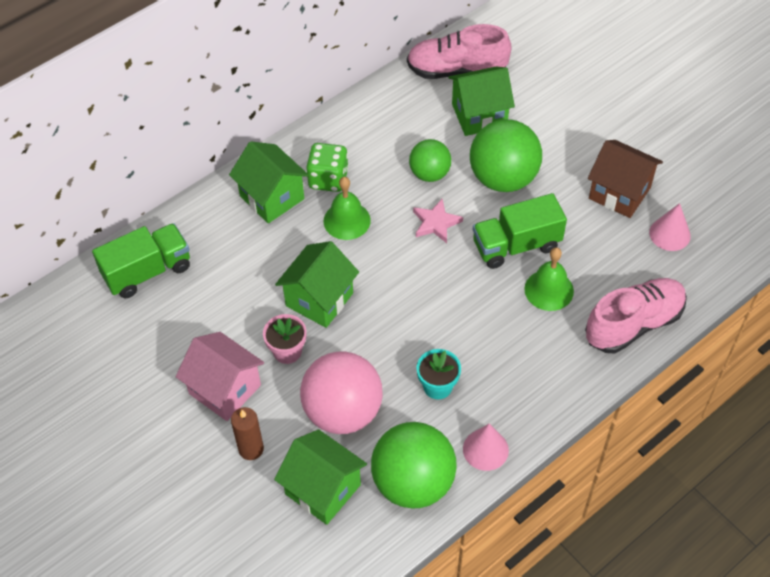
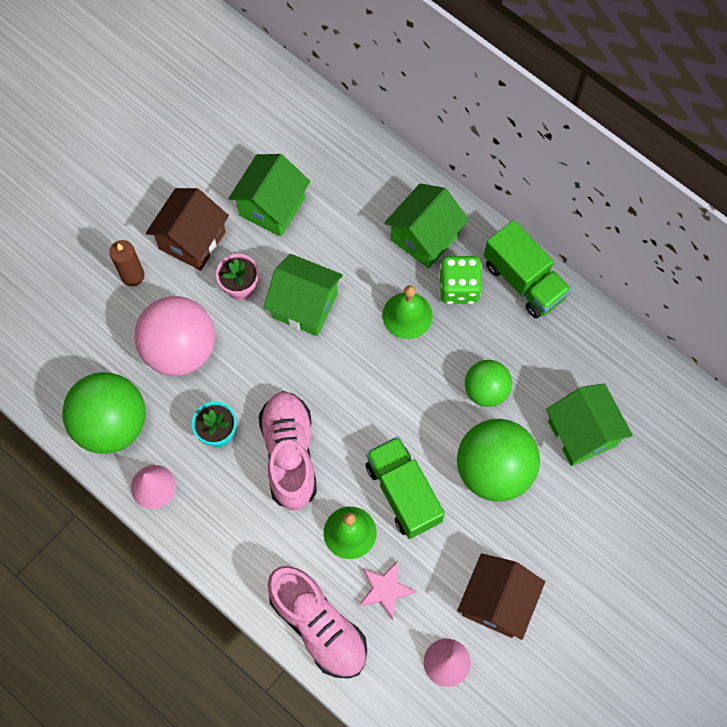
camera: 80 degrees right, 15 degrees up
(147, 271) = (314, 143): green truck -> green truck (524, 280)
(225, 389) = (192, 240): pink house -> brown house
(323, 489) = (98, 345): green house -> green house (272, 207)
(436, 223) = (419, 405): pink star -> pink star (385, 589)
(457, 70) = (646, 400): pink shoe -> pink shoe (289, 454)

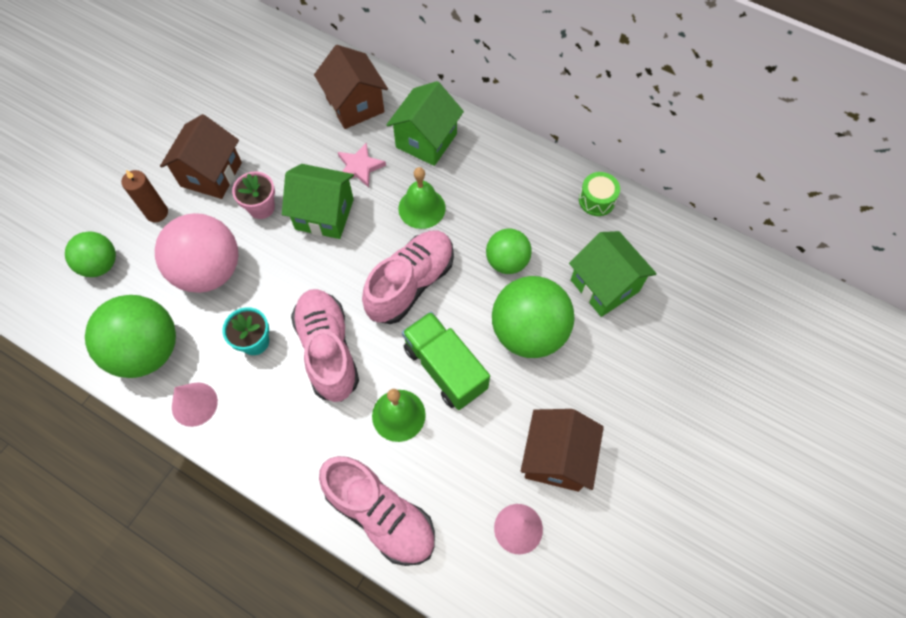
camera: 10 degrees left, 5 degrees down
(72, 324) = (100, 264): none -> green ball
(272, 207) = (282, 135): green house -> none
(354, 182) = (355, 105): none -> brown house
(382, 398) = (410, 284): none -> pink shoe
(385, 589) = (443, 465): pink star -> pink star (359, 167)
(459, 288) = (465, 177): green dice -> none
(524, 280) = (523, 163): green truck -> none
(594, 337) = (597, 200): none -> green drum

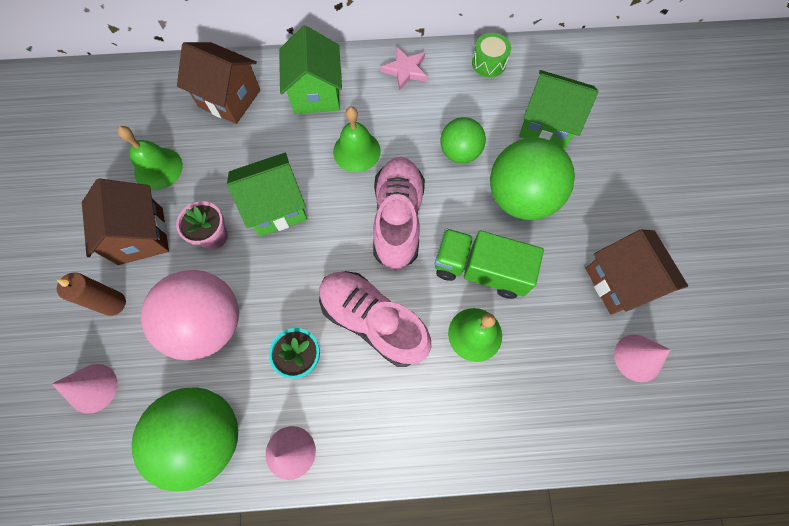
camera: 35 degrees left, 5 degrees up
(100, 264) = (92, 388): green ball -> pink cone
(261, 130) = (158, 168): none -> green bell
(359, 167) = (276, 148): pink star -> pink star (405, 70)
(380, 514) = (527, 427): pink shoe -> none

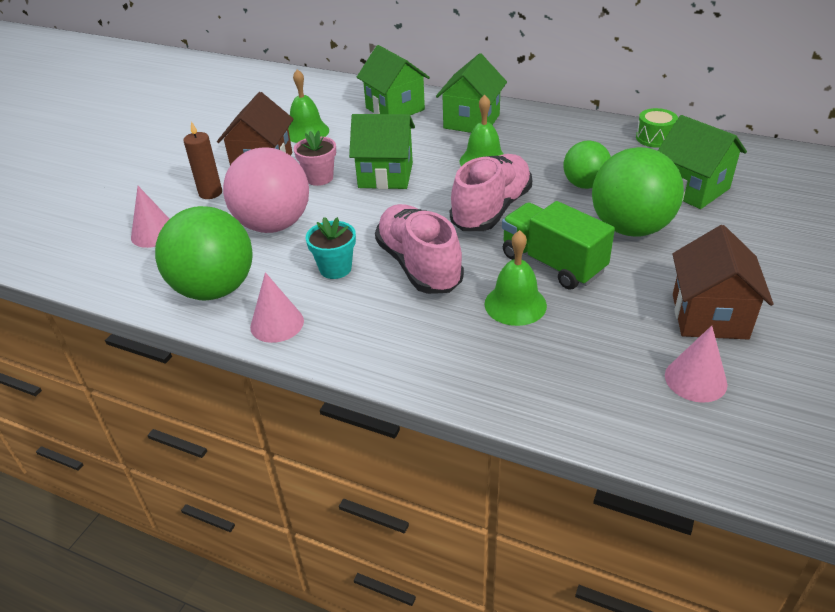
camera: 30 degrees right, 30 degrees down
(229, 98) = (395, 109): brown house -> green house
(405, 70) = (566, 125): pink star -> none

